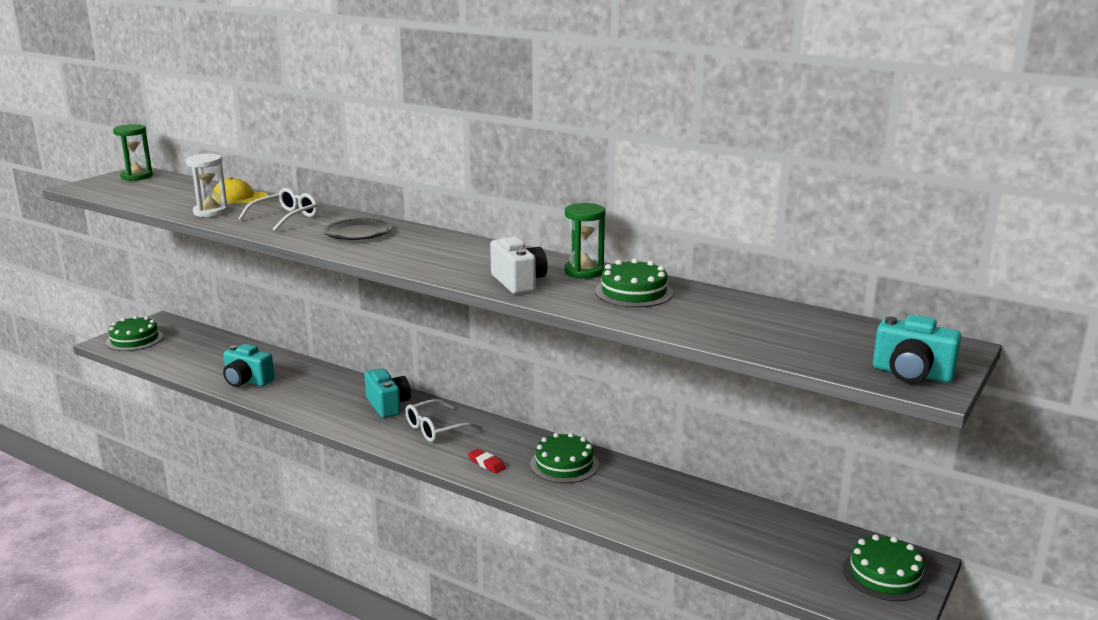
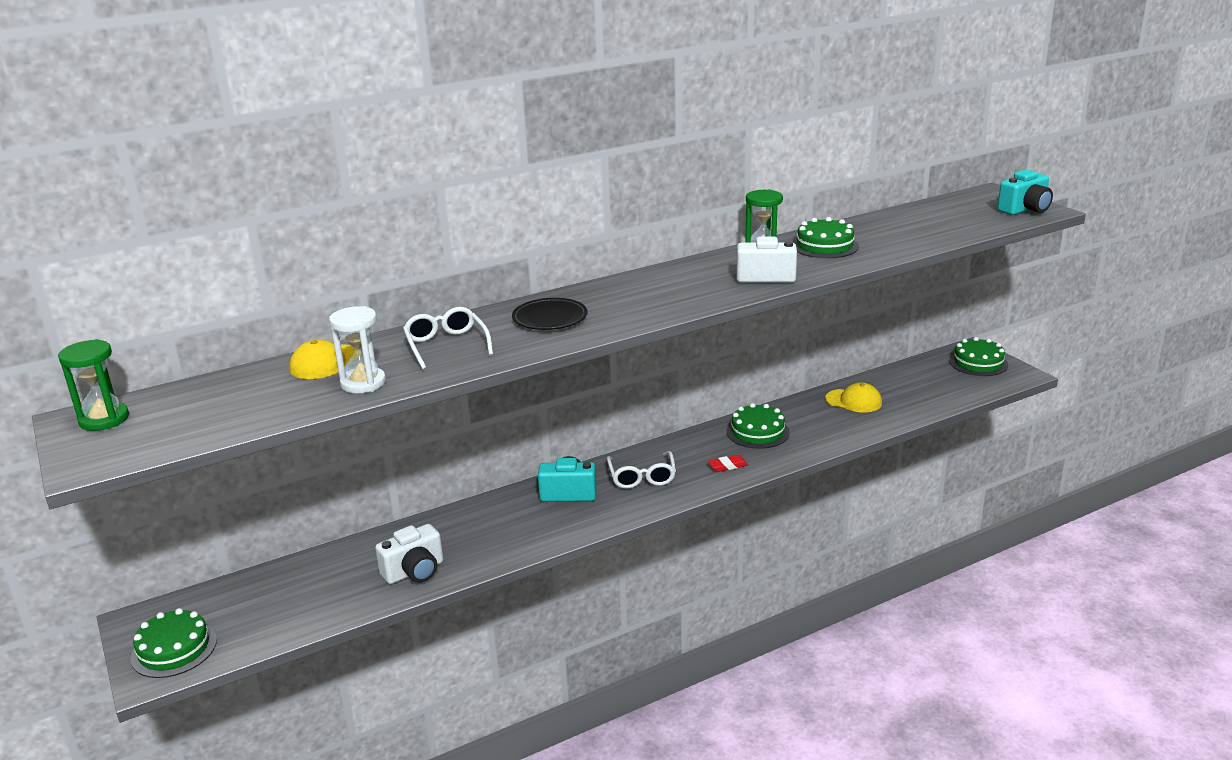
camera: 60 degrees left, 5 degrees up
(247, 381) = (414, 572): turquoise camera -> white camera
(685, 505) = (854, 401): none -> yellow cap

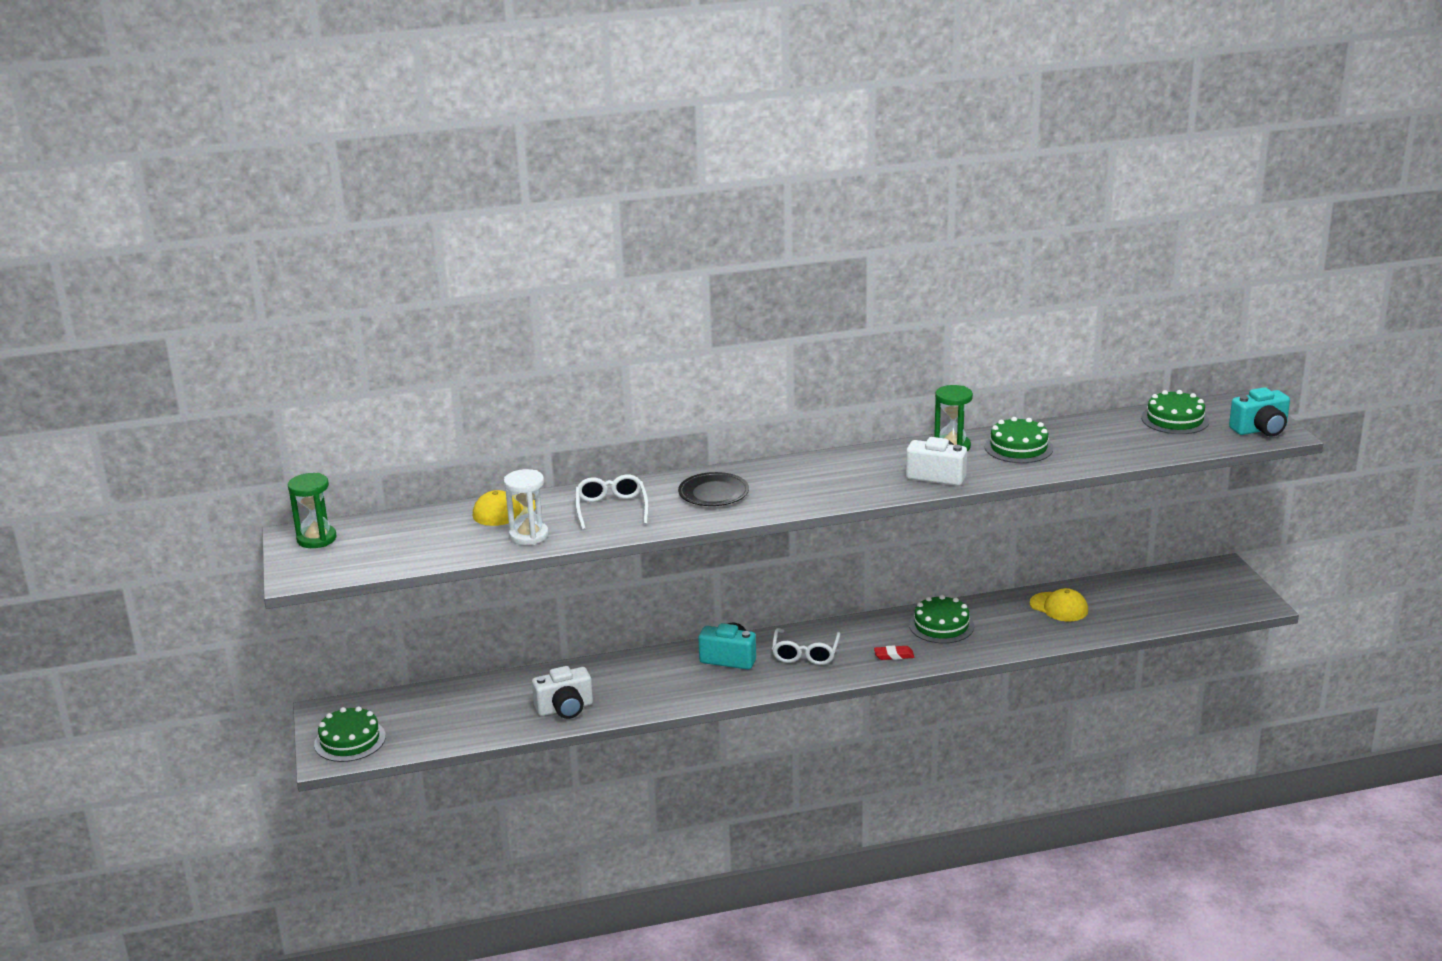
camera: 15 degrees right, 0 degrees up
(978, 363) = (1220, 584): green cake -> green cake (1175, 419)

